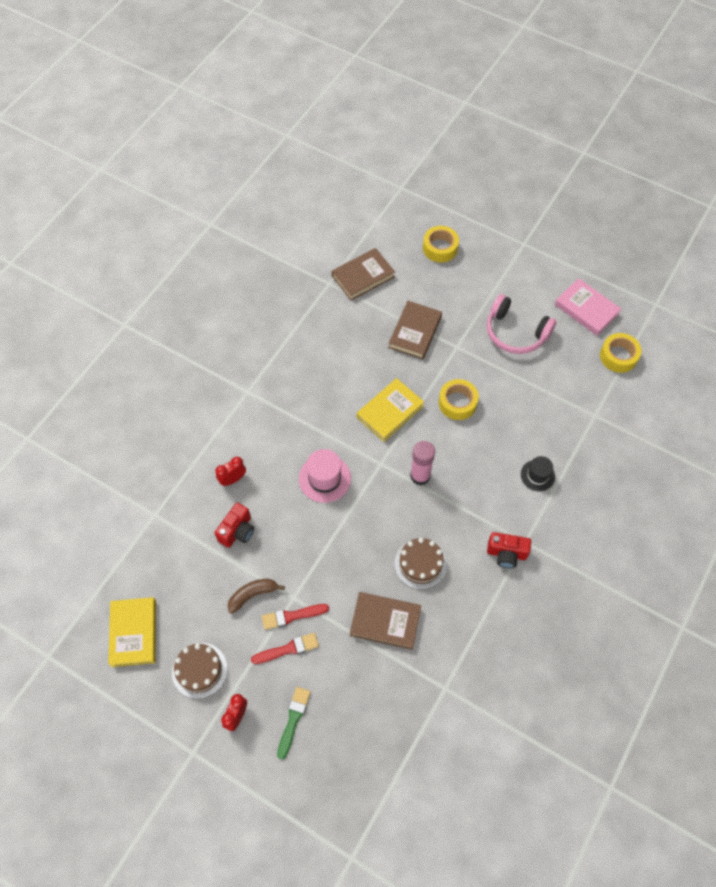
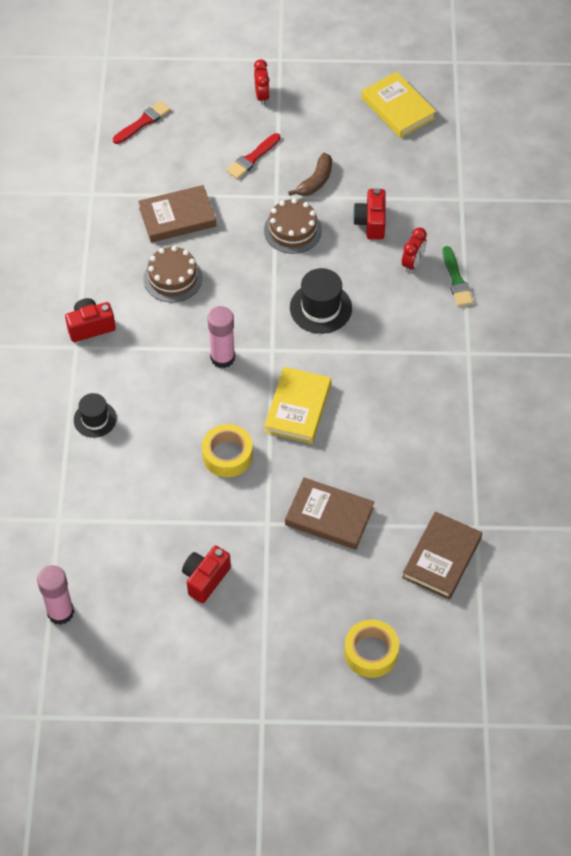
camera: 150 degrees right, 5 degrees down
(199, 670) = (318, 110): brown cake -> brown cake (292, 230)
(292, 616) = (267, 182): red brush -> red brush (143, 122)
(293, 719) = (212, 115): green brush -> green brush (456, 280)
(324, 478) = (320, 308): pink hat -> black hat
(415, 332) = (329, 516): brown book -> brown book turned 60 degrees counterclockwise
(515, 332) = (205, 579): pink headphones -> red camera
(586, 309) = (130, 660): pink book -> none
(618, 356) = (60, 612): yellow tape -> pink glue stick

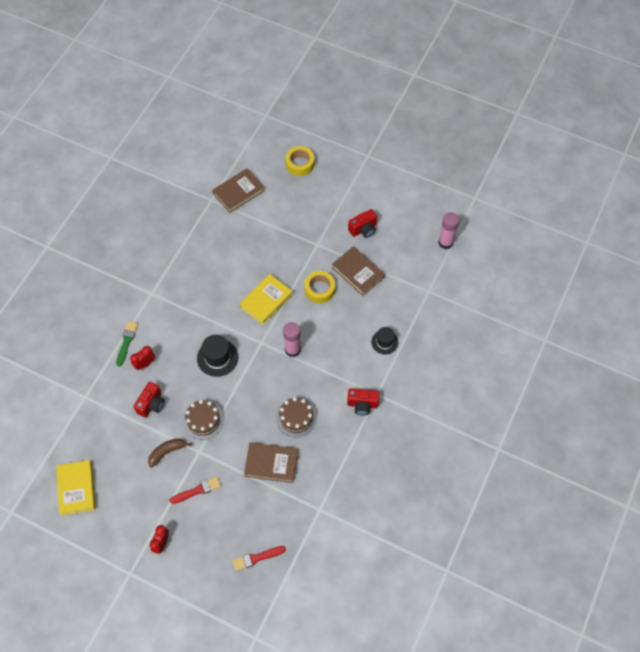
camera: 155 degrees left, 5 degrees up
(329, 516) = (283, 235): brown book -> brown book (358, 272)

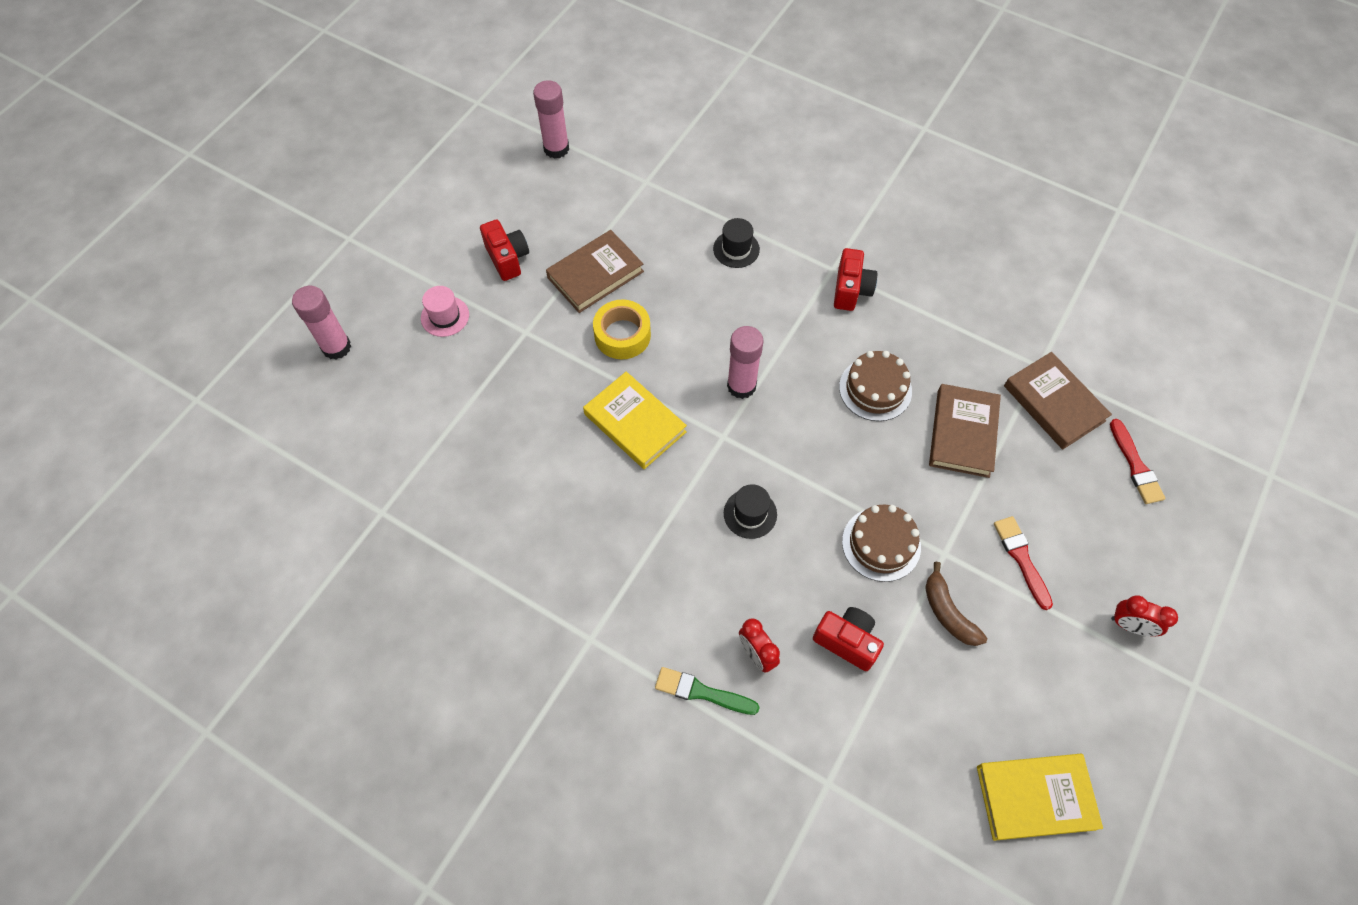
camera: 85 degrees left, 0 degrees up
(217, 357) = (750, 514): black hat -> black hat, size x0.66
(238, 192) = (375, 459): brown book -> brown book (1054, 403)
(300, 164) = (336, 347): yellow tape -> pink glue stick
(323, 207) = (445, 316): none -> pink hat

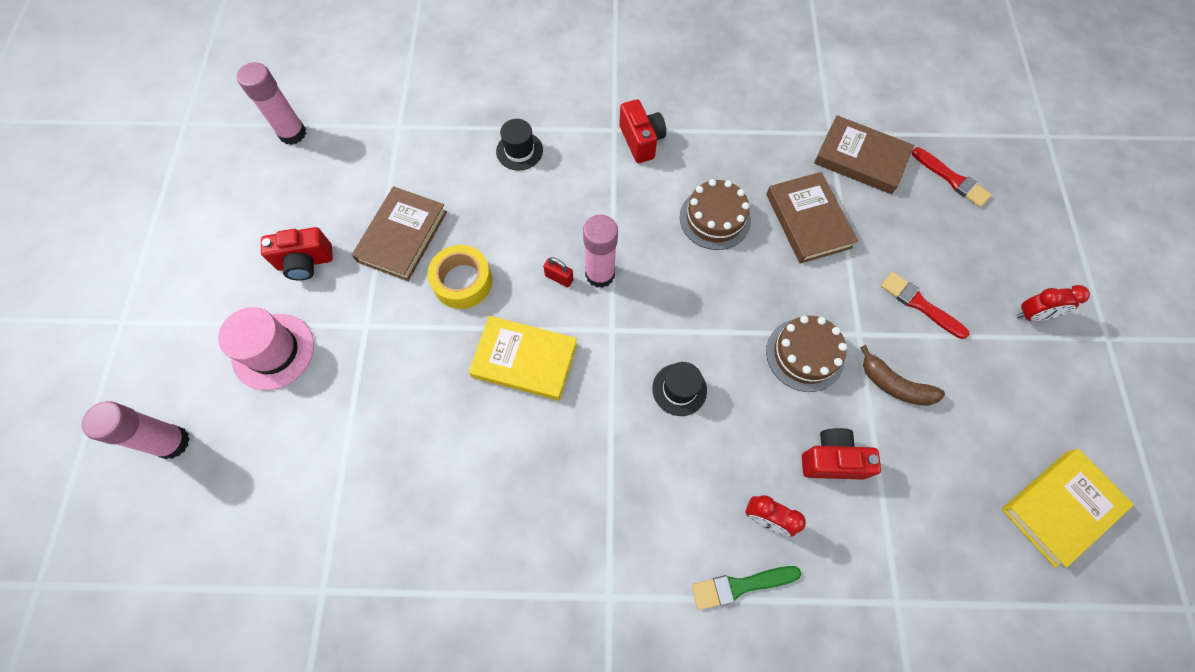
camera: 30 degrees left, 5 degrees up
(445, 316) = (273, 351): pink hat -> pink hat, size x1.51
(507, 259) = (305, 262): red camera -> red camera turned 135 degrees clockwise
(704, 371) = (559, 278): none -> red padlock

